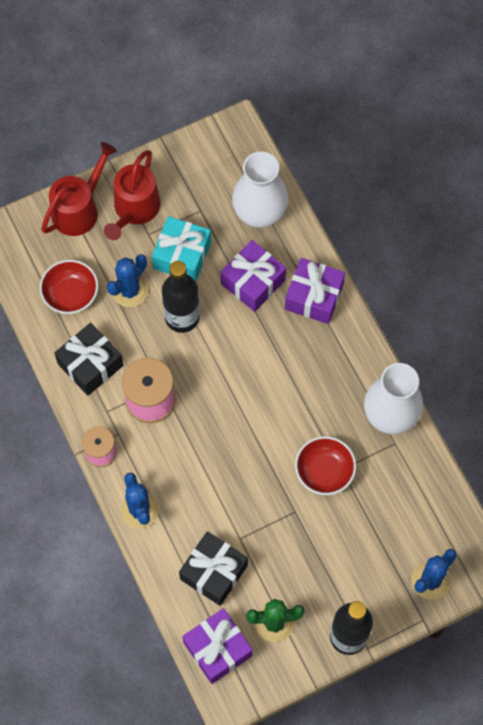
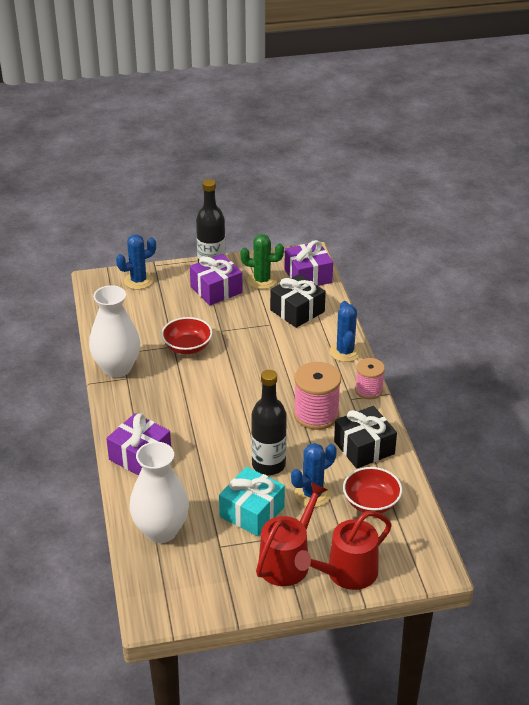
camera: 165 degrees left, 30 degrees down
(253, 282) = (191, 478): purple gift -> purple gift (216, 289)

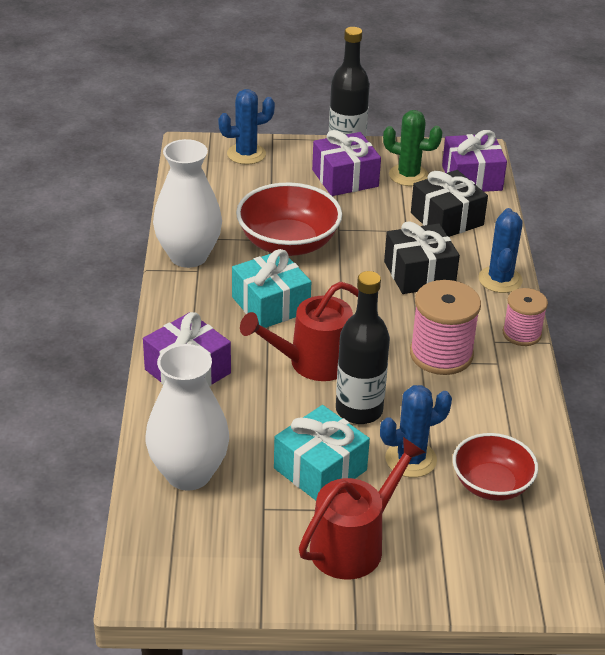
camera: 10 degrees right, 0 degrees up
(186, 396) = (270, 304): none -> turquoise gift
(187, 347) = (288, 243): red bowl -> red bowl, size x1.52
(346, 573) = (434, 576): red watering can -> red watering can (313, 363)
(364, 447) = (498, 408): black gift -> black gift (419, 273)

